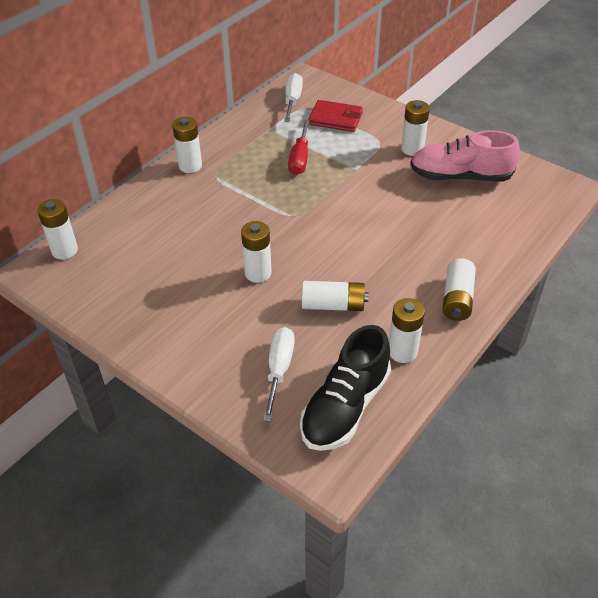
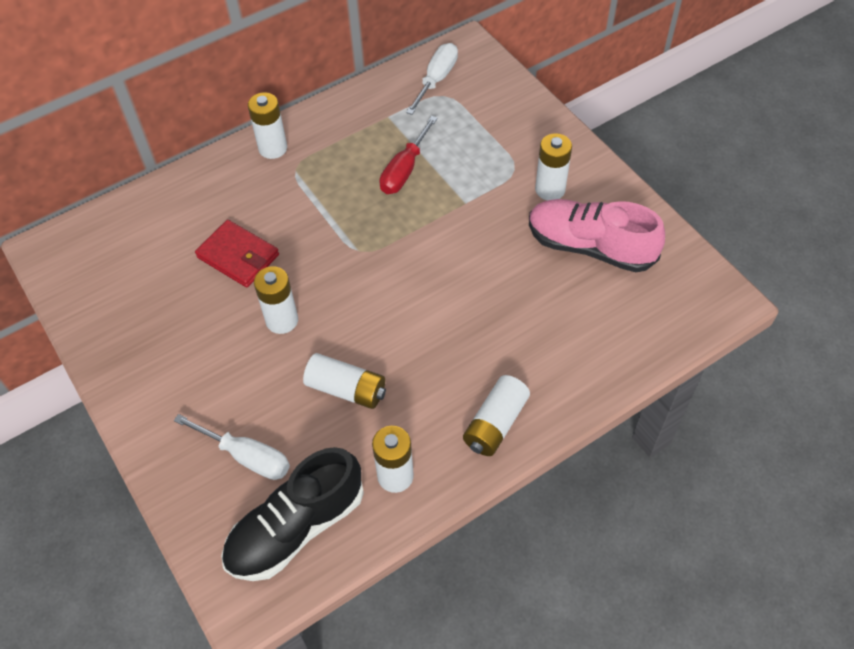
camera: 20 degrees right, 10 degrees up
(64, 250) = (88, 230): white battery -> none
(279, 370) = (247, 456): white screwdriver -> white screwdriver turned 90 degrees clockwise
(336, 119) = (476, 120): red wallet -> red wallet (238, 256)

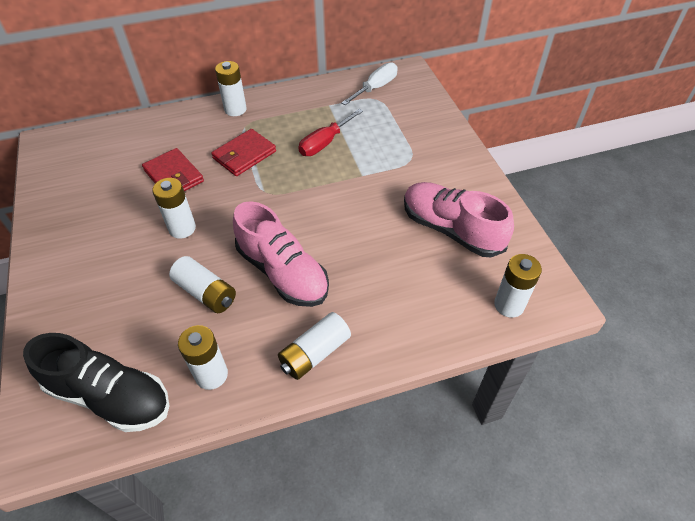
camera: 15 degrees right, 5 degrees down
(247, 456) = (102, 325): white screwdriver -> none
(296, 527) = (110, 396): black shoe -> black shoe turned 135 degrees counterclockwise
(313, 208) = (244, 155): none -> red wallet
(423, 343) = (283, 272): none -> pink shoe
(550, 189) = (434, 180): white battery -> white battery (509, 305)

